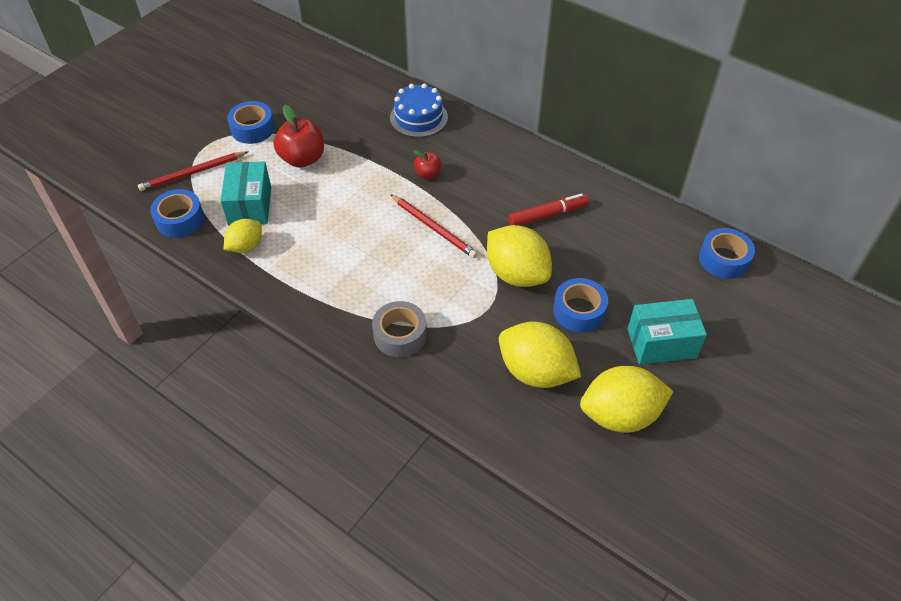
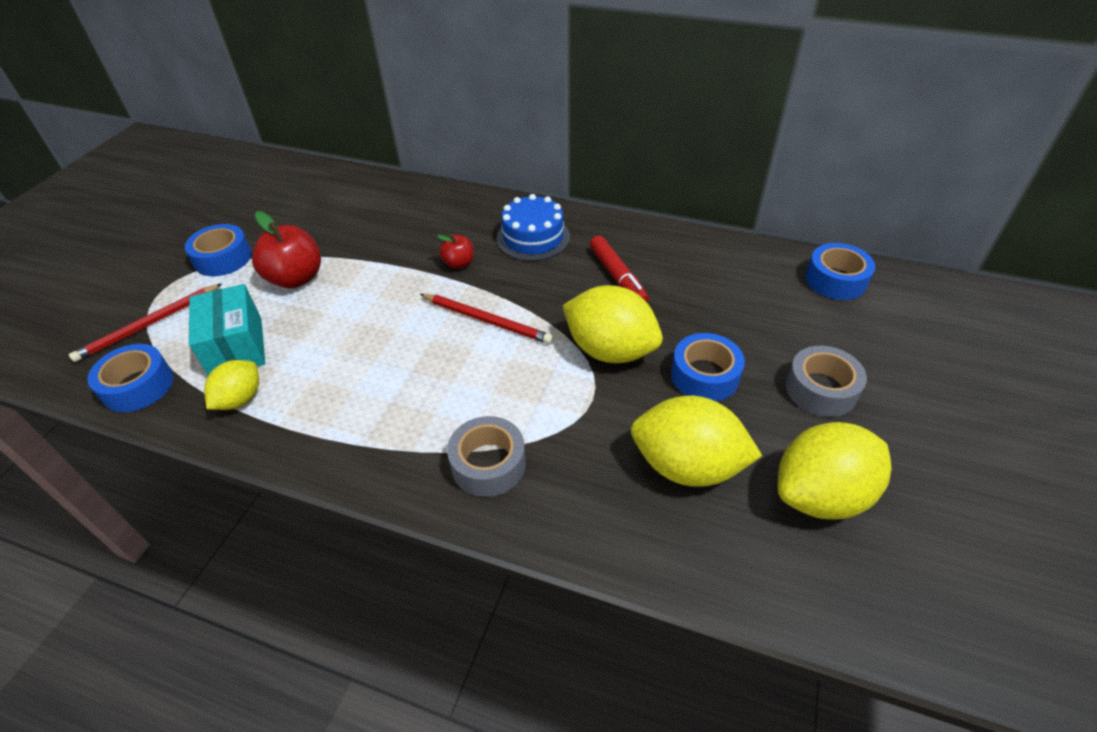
camera: 15 degrees left, 5 degrees down
(418, 117) = (427, 208): blue cake -> blue cake (533, 237)
(547, 215) = (617, 277): red marker -> red marker turned 105 degrees clockwise
(661, 343) = (821, 389): turquoise box -> grey tape

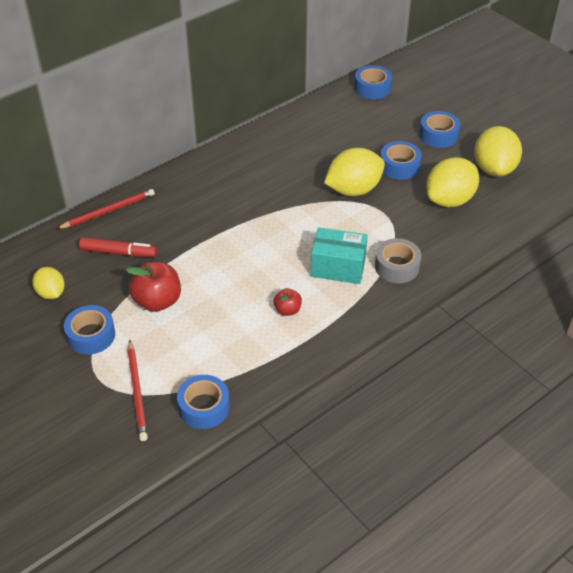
camera: 60 degrees left, 0 degrees up
(237, 347) = (207, 348): turquoise box -> turquoise box (338, 267)
(240, 399) = (262, 357): yellow lemon -> yellow lemon (51, 293)
(459, 263) = (219, 219): red apple -> red apple (287, 310)
(487, 320) = (286, 226): red pencil -> red pencil (108, 211)
(533, 237) = (225, 177): blue cake -> none
(617, 277) = (297, 160): red marker -> red marker (118, 252)
(821, 389) = (438, 135): grey tape -> blue tape

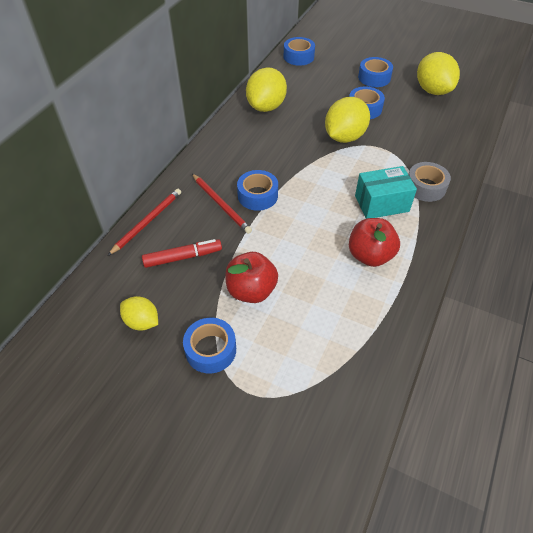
camera: 25 degrees left, 5 degrees up
(137, 392) = (295, 390): red pencil -> red pencil (221, 204)
(204, 407) = (367, 378): blue tape -> blue tape (257, 196)
(287, 310) = (370, 255): red apple -> red apple, size x1.82
(449, 200) = (421, 123): yellow lemon -> yellow lemon (266, 107)

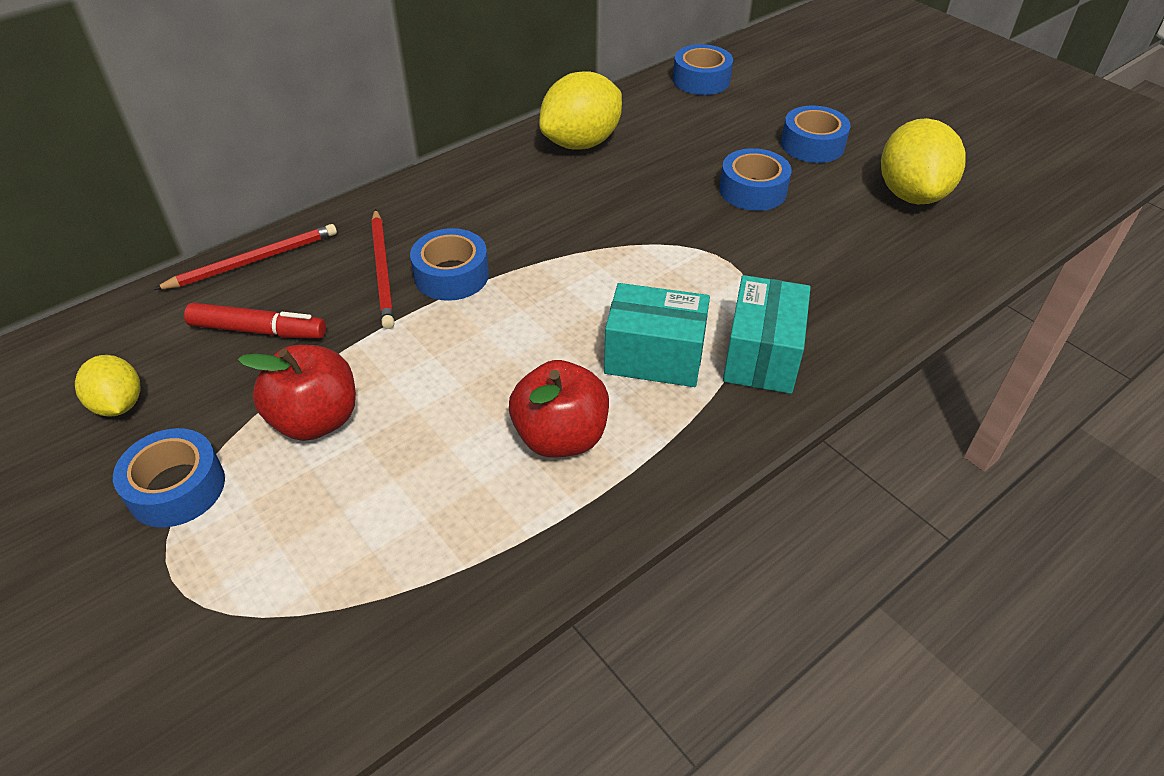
camera: 25 degrees right, 5 degrees down
(344, 137) = (677, 226): yellow lemon -> none
(425, 187) = (761, 355): grey tape -> turquoise box

